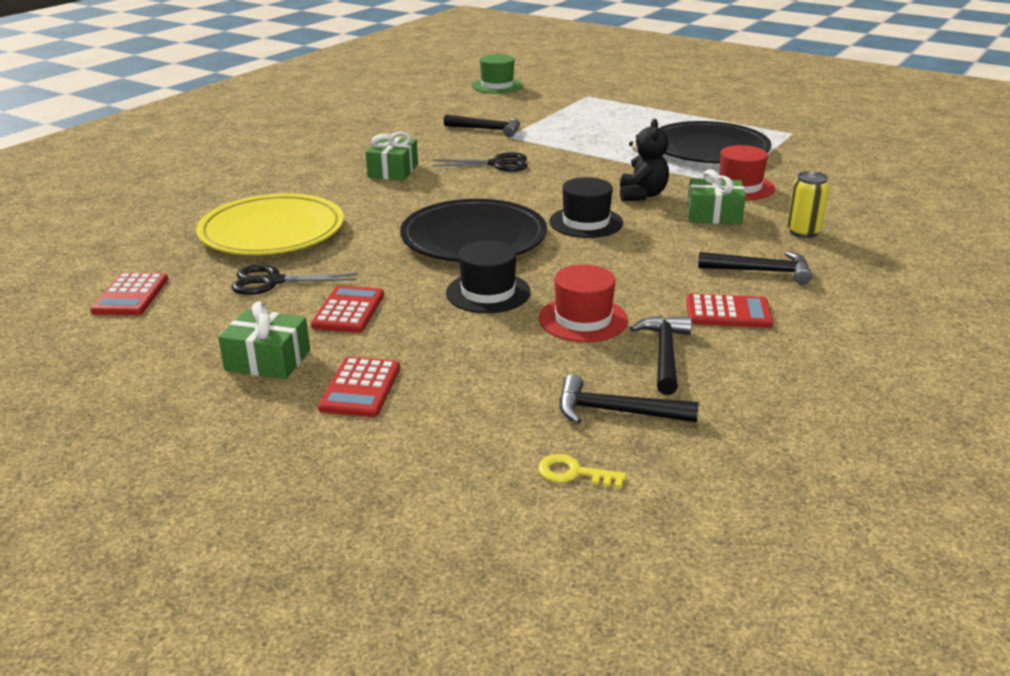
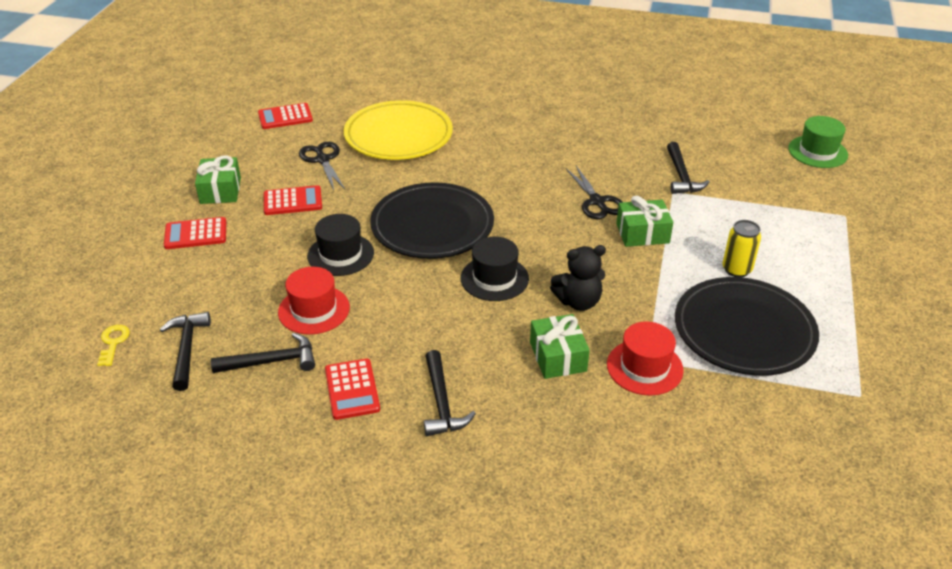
camera: 70 degrees right, 10 degrees up
(393, 171) = (543, 153): green gift -> green gift (642, 233)
(803, 232) = (549, 426): yellow can -> yellow can (736, 269)

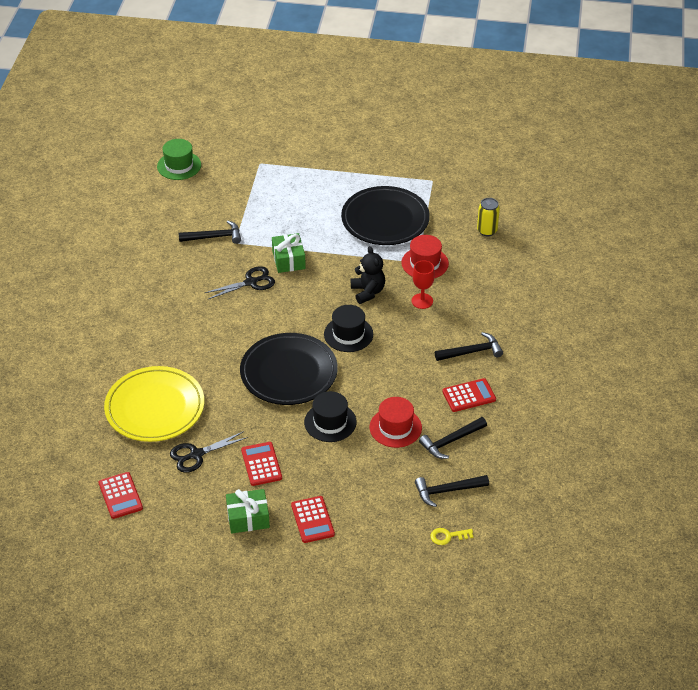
camera: 95 degrees left, 5 degrees up
(271, 361) = (451, 441): black hammer -> black hammer turned 105 degrees counterclockwise
(558, 356) = (422, 301): green gift -> red goblet
(736, 269) = (325, 218): yellow can -> yellow can (487, 231)

